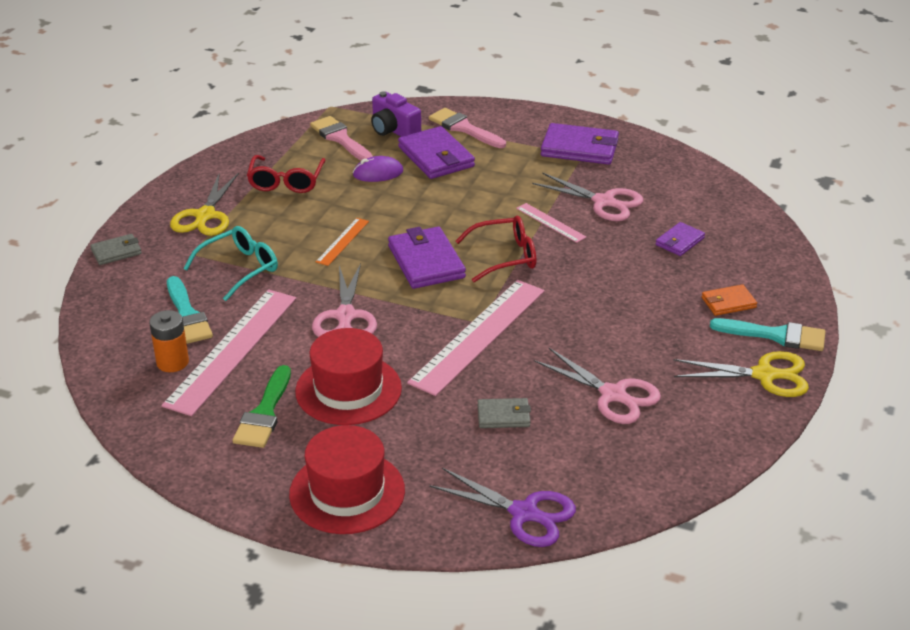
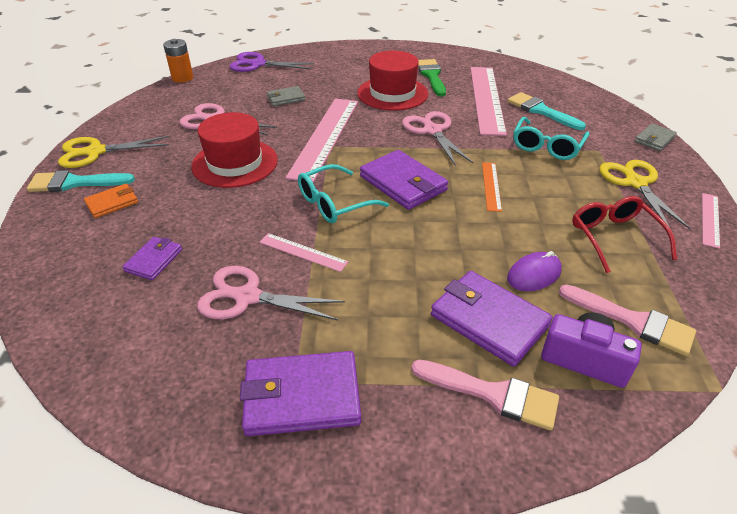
camera: 160 degrees right, 5 degrees up
(172, 362) = (514, 87): orange battery -> orange battery (182, 78)
(189, 177) = (710, 219): none -> pink ruler
(347, 492) = (356, 57): red hat -> red hat (235, 163)
(505, 257) = (334, 203): red glasses -> turquoise glasses

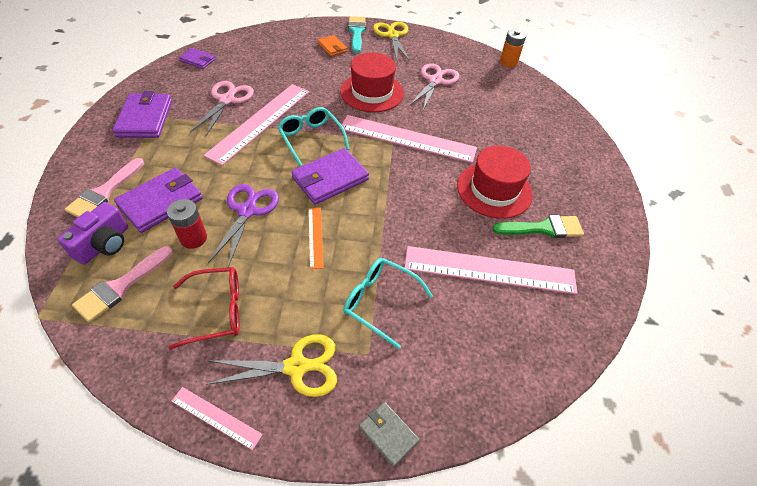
camera: 90 degrees right, 10 degrees up
(154, 260) = (271, 66): purple wallet -> purple wallet (198, 60)
(258, 64) = (545, 102): purple scissors -> purple scissors (247, 211)
(286, 98) = (477, 118): grey wallet -> none
(303, 252) = (260, 122): pink ruler -> pink ruler, size x2.14
(432, 131) = (416, 210): pink scissors -> none
(491, 186) = (315, 237): orange ruler -> orange ruler turned 75 degrees clockwise
(534, 274) = (193, 238): purple mouse -> red battery
(541, 111) = (462, 320): turquoise brush -> none

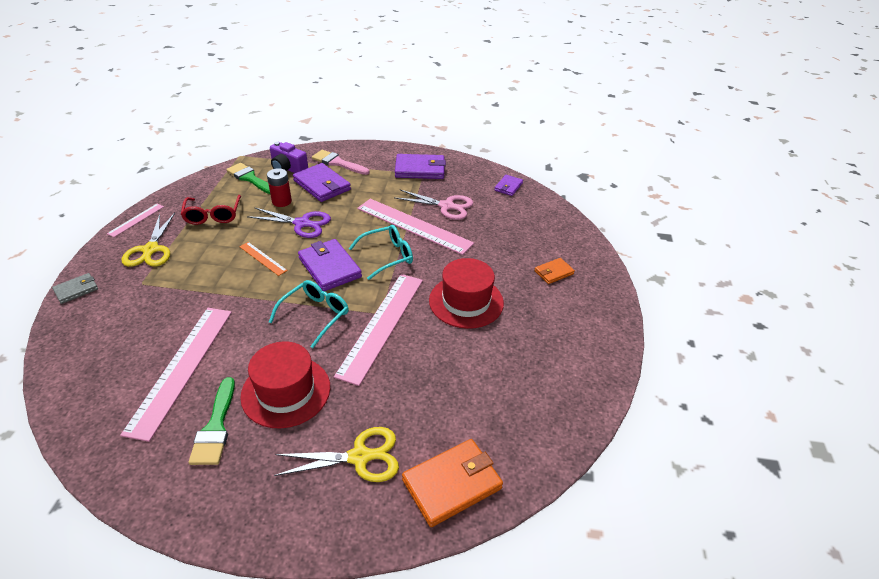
camera: 95 degrees right, 10 degrees down
(121, 286) = (250, 178): pink brush -> green brush
(315, 237) = (263, 258): orange ruler -> orange ruler turned 45 degrees clockwise
(357, 32) = (594, 294): turquoise brush -> none
(380, 302) = (182, 292): turquoise glasses -> turquoise glasses (315, 315)
(392, 35) = (598, 328): yellow scissors -> yellow scissors (359, 457)
(435, 81) = (496, 362): pink scissors -> none
(508, 62) = (560, 462): orange battery -> none
(540, 103) = (452, 484): none -> orange wallet

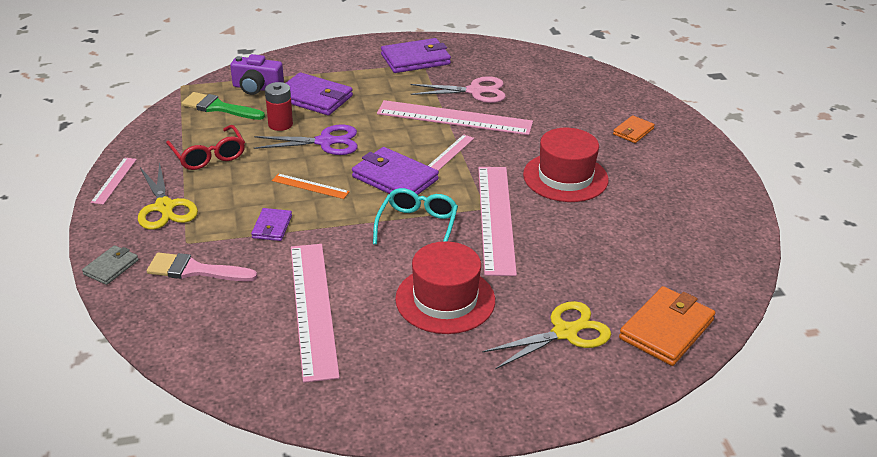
camera: 20 degrees left, 5 degrees down
(215, 427) = (398, 348): green brush -> none
(338, 163) = (313, 70): pink brush -> pink brush (195, 270)
(387, 256) = (449, 153): turquoise glasses -> pink ruler
(508, 187) = (527, 59): purple wallet -> purple wallet (272, 227)

